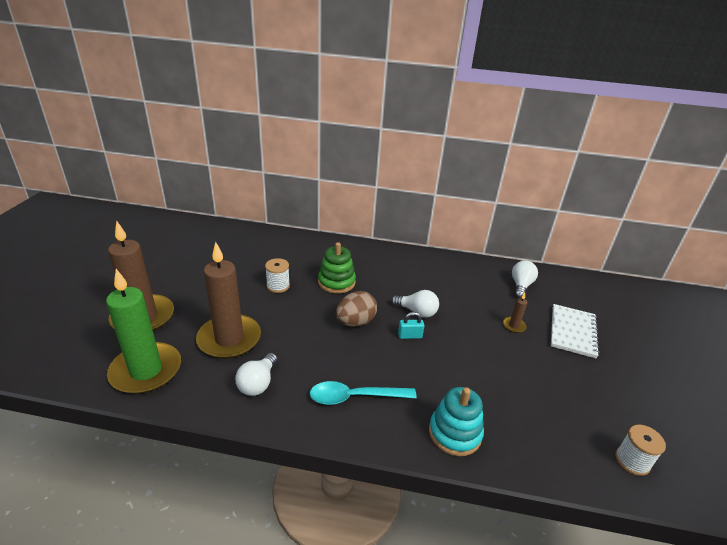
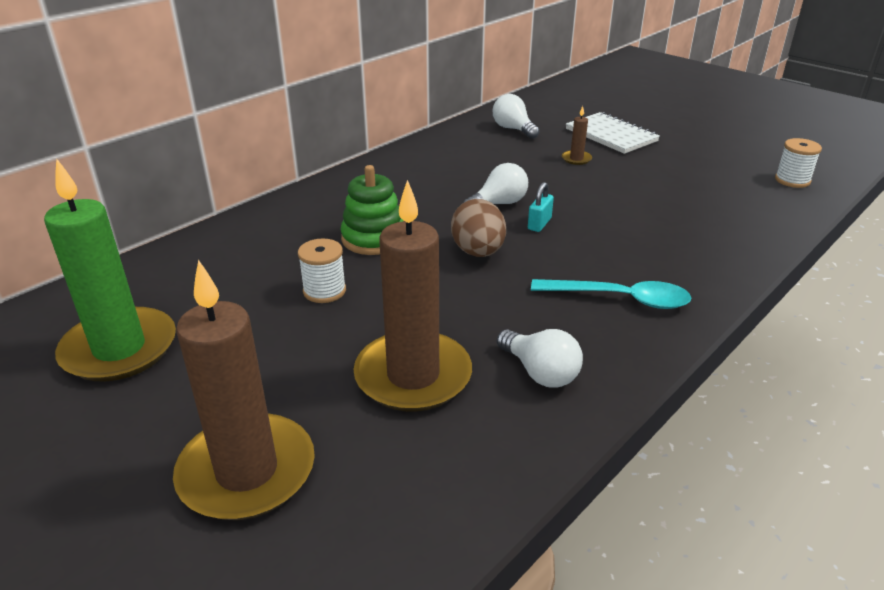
camera: 55 degrees left, 0 degrees up
(146, 370) = (415, 496): green candle -> green candle (119, 349)
(354, 397) = (621, 299): turquoise spoon -> turquoise spoon turned 105 degrees counterclockwise
(455, 433) = (716, 253): turquoise stacking toy -> none

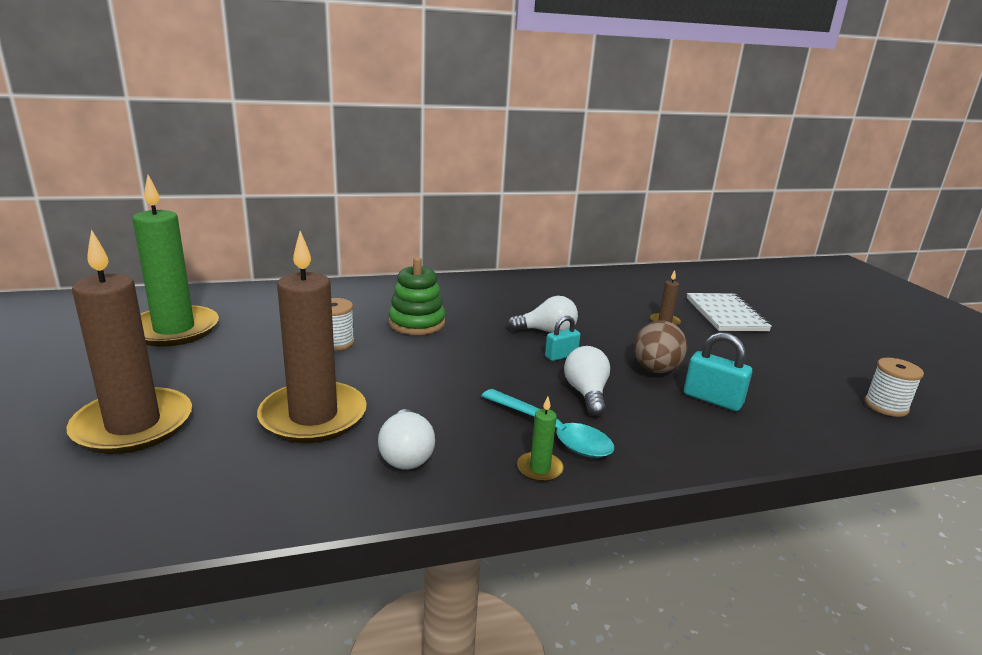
camera: 30 degrees right, 10 degrees down
(478, 252) = (481, 357): brown egg -> brown egg (655, 370)
(513, 129) = (636, 286): white light bulb -> white light bulb (586, 394)
(649, 335) = (539, 469): none -> green candle
(689, 220) = (712, 399): none -> turquoise padlock

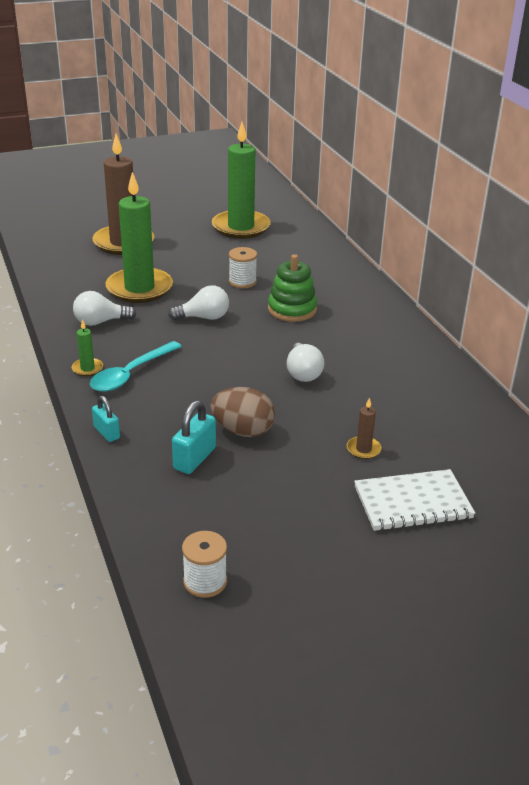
camera: 85 degrees right, 10 degrees up
(313, 416) = (139, 288): brown candle -> green candle
(561, 356) = (255, 380): turquoise padlock -> turquoise padlock (106, 432)
(586, 394) = (189, 390): white light bulb -> white light bulb (203, 317)

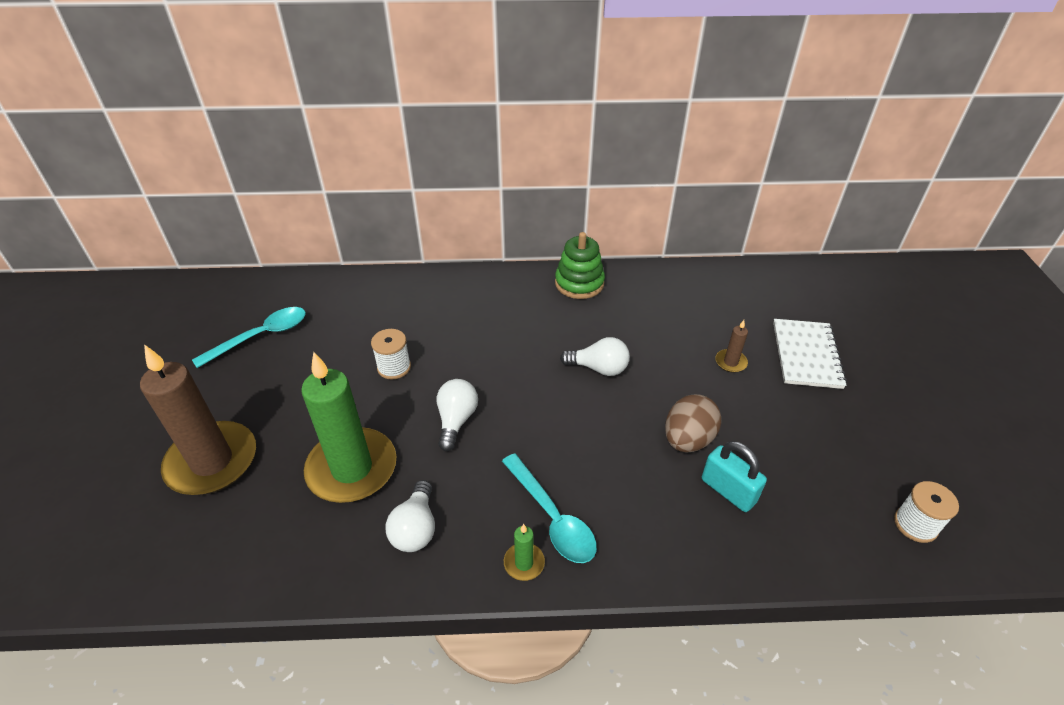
camera: 70 degrees left, 10 degrees up
(106, 432) = (667, 565): turquoise padlock -> none
(241, 227) = (261, 336): green candle -> turquoise spoon
(292, 309) = (475, 343): green stacking toy -> green stacking toy (579, 283)

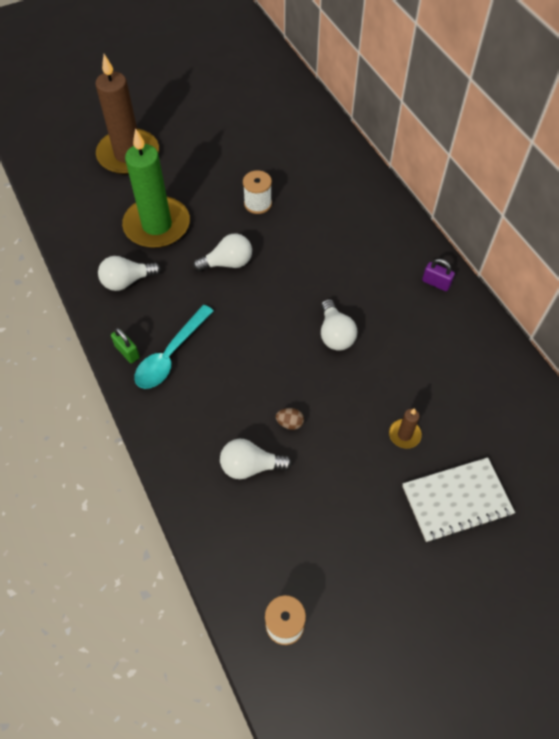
camera: 65 degrees right, 15 degrees up
(261, 336) = (243, 117): turquoise spoon -> none
(524, 563) = (127, 352): green candle -> green padlock
(579, 283) = (436, 283): green stacking toy -> purple padlock
(687, 439) = (290, 423): brown egg -> brown egg, size x0.46
(728, 490) = (250, 466): turquoise padlock -> white light bulb

